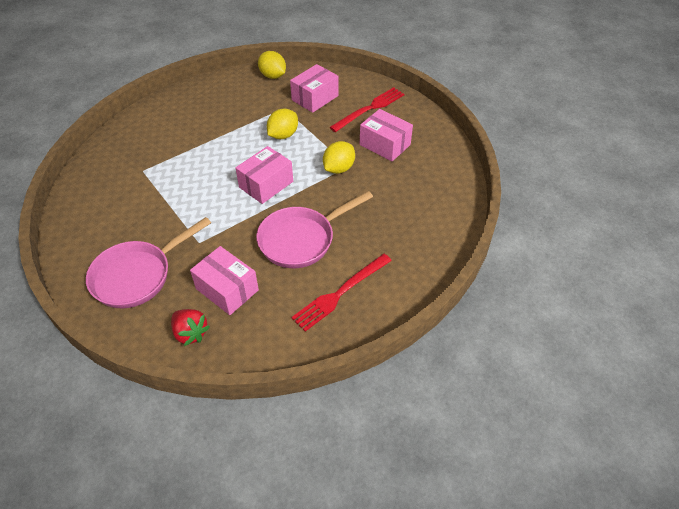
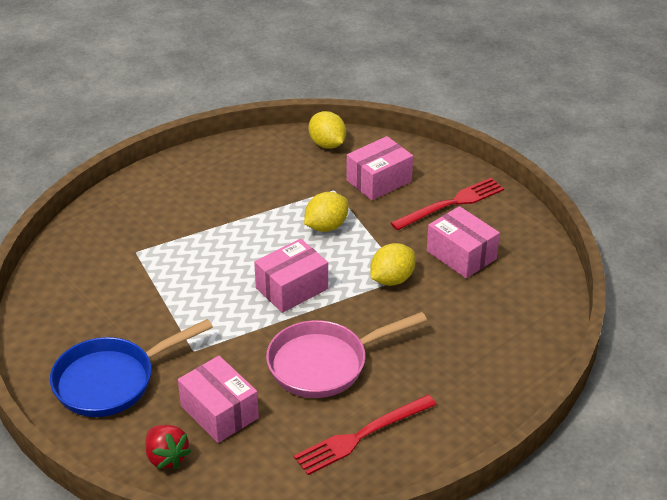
camera: 10 degrees right, 10 degrees down
(137, 275) = (112, 381): pink pan -> blue pan

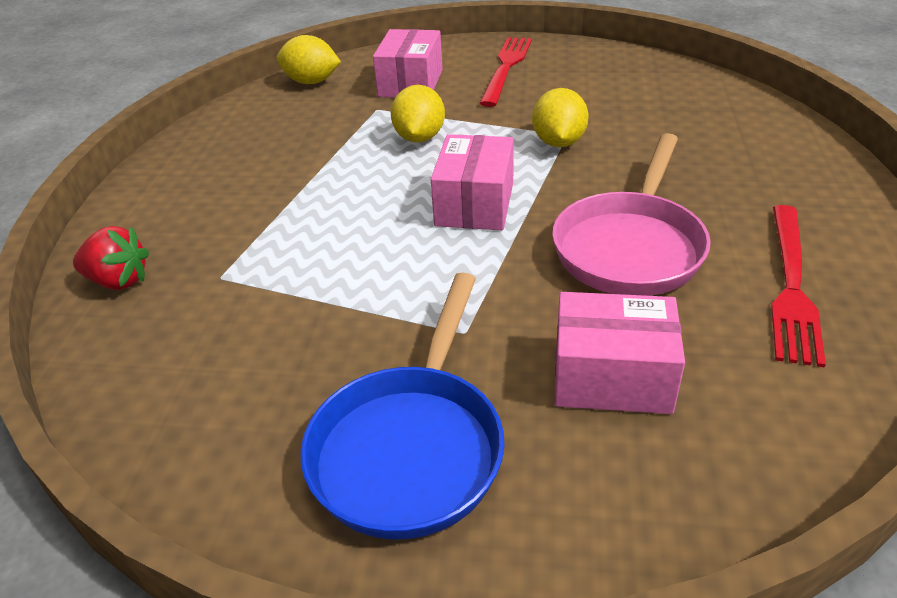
camera: 40 degrees left, 0 degrees up
(166, 457) = (645, 487): red strawberry -> red strawberry (118, 281)
(461, 255) = (583, 95): pink box -> none

